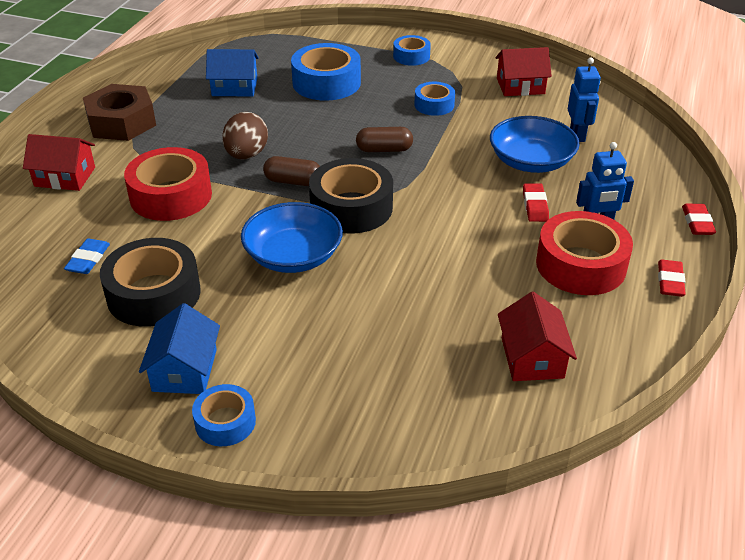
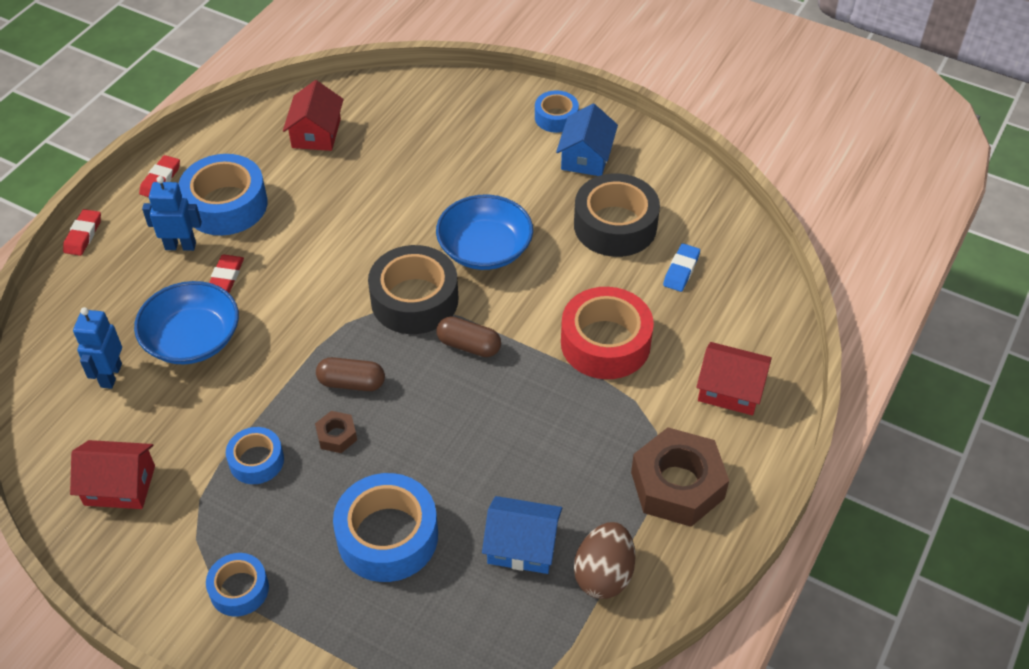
camera: 170 degrees left, 10 degrees up
(246, 155) = (517, 397): brown egg -> brown egg (603, 575)
(382, 122) = (337, 436): none -> brown nut
(581, 265) = (226, 205): red tape -> blue tape

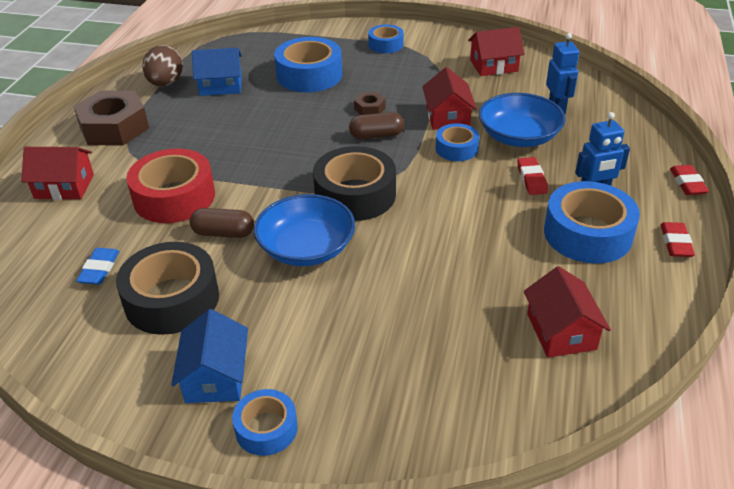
camera: 165 degrees right, 10 degrees down
(250, 394) = (447, 117): none -> red house
(256, 461) = (416, 89): blue tape -> blue tape (456, 149)
(469, 345) = (293, 173): brown capsule -> brown capsule (223, 233)

